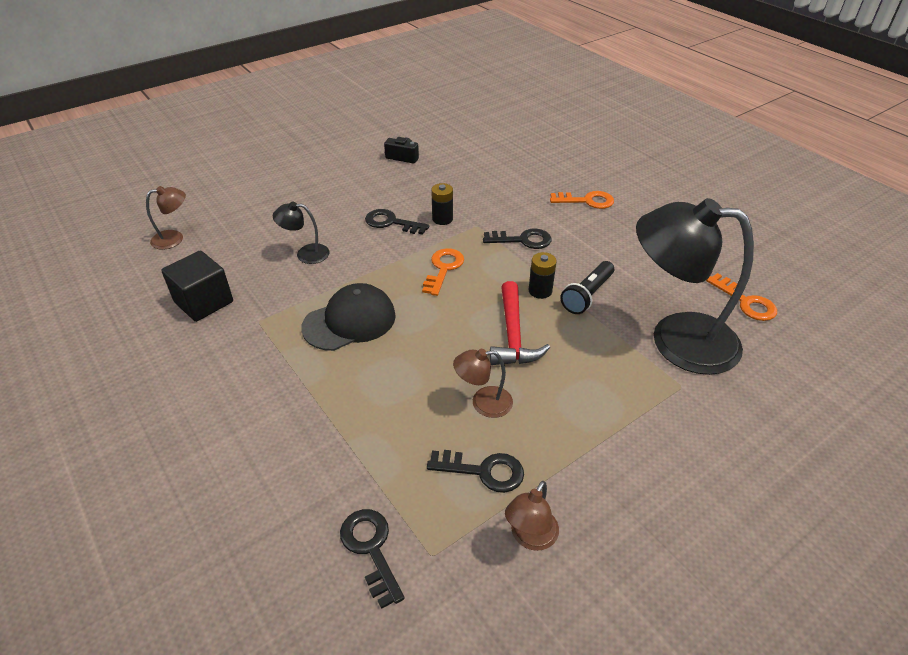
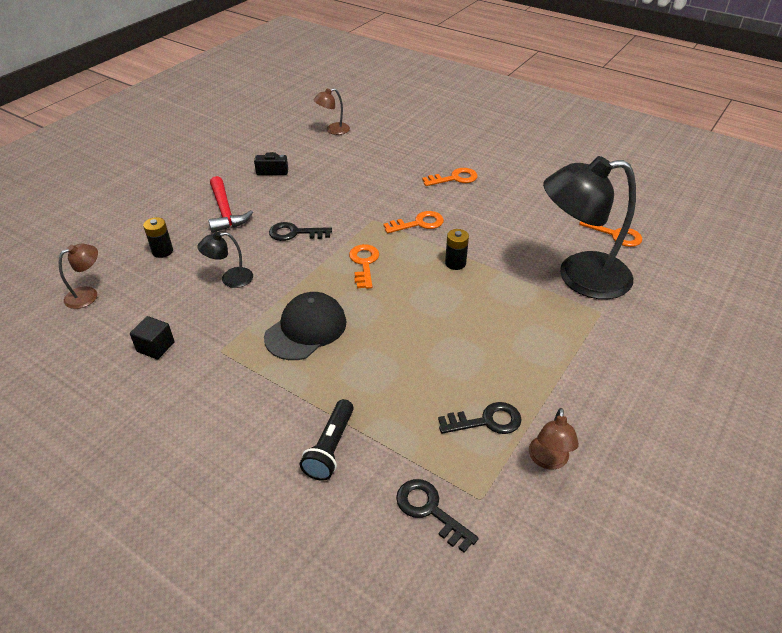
camera: 20 degrees left, 0 degrees up
(204, 302) = (155, 347): black cube -> black cube, size x0.63
(442, 219) = (339, 220): black battery -> black battery (162, 251)
(483, 403) = (457, 367): brown lamp -> brown lamp (333, 130)
(513, 335) = (452, 305): red hammer -> red hammer (225, 212)
(522, 240) = (418, 223): black key -> orange key
(587, 295) = (494, 258): black flashlight -> black flashlight (330, 448)

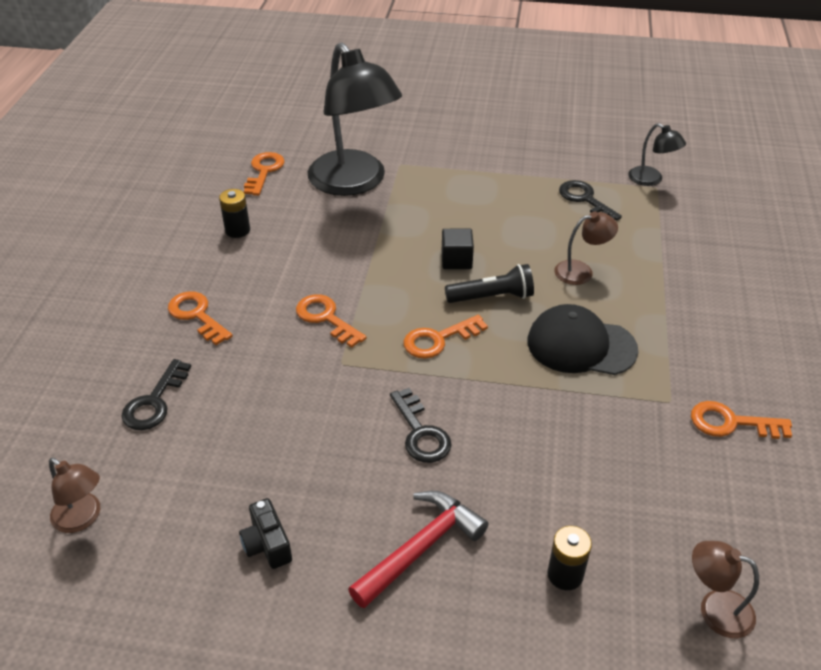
camera: 115 degrees left, 0 degrees up
(155, 347) = (718, 464): black cube -> black cube (456, 260)
(175, 373) = (731, 423): none -> orange key
(230, 279) = (558, 455): black lamp -> black lamp (651, 179)
(330, 448) = (695, 274): black flashlight -> black flashlight (492, 297)
(430, 510) = (691, 207): black key -> black key (154, 402)
(455, 263) = (387, 267): black battery -> black battery (237, 230)
(548, 460) = (593, 165): brown lamp -> brown lamp (581, 271)

